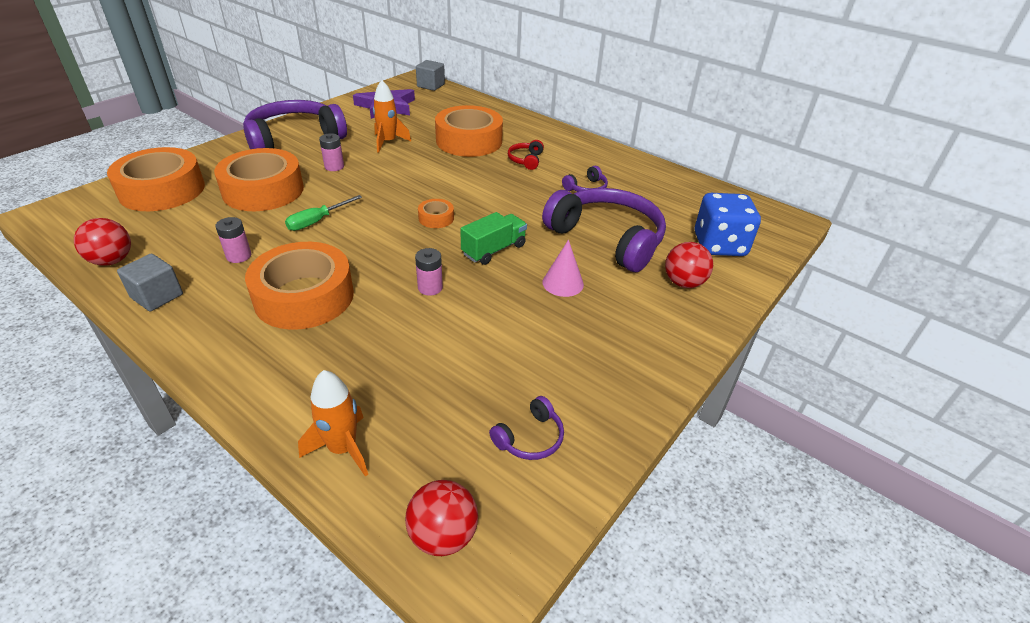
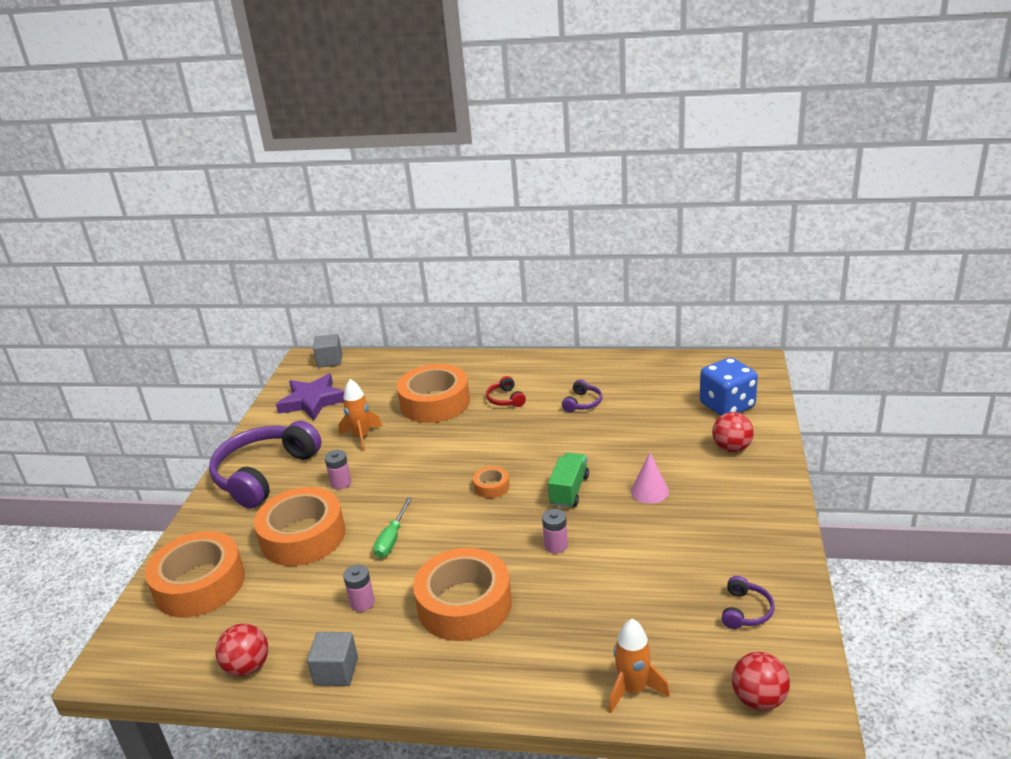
camera: 25 degrees left, 10 degrees down
(607, 238) = (644, 439): purple headphones -> none

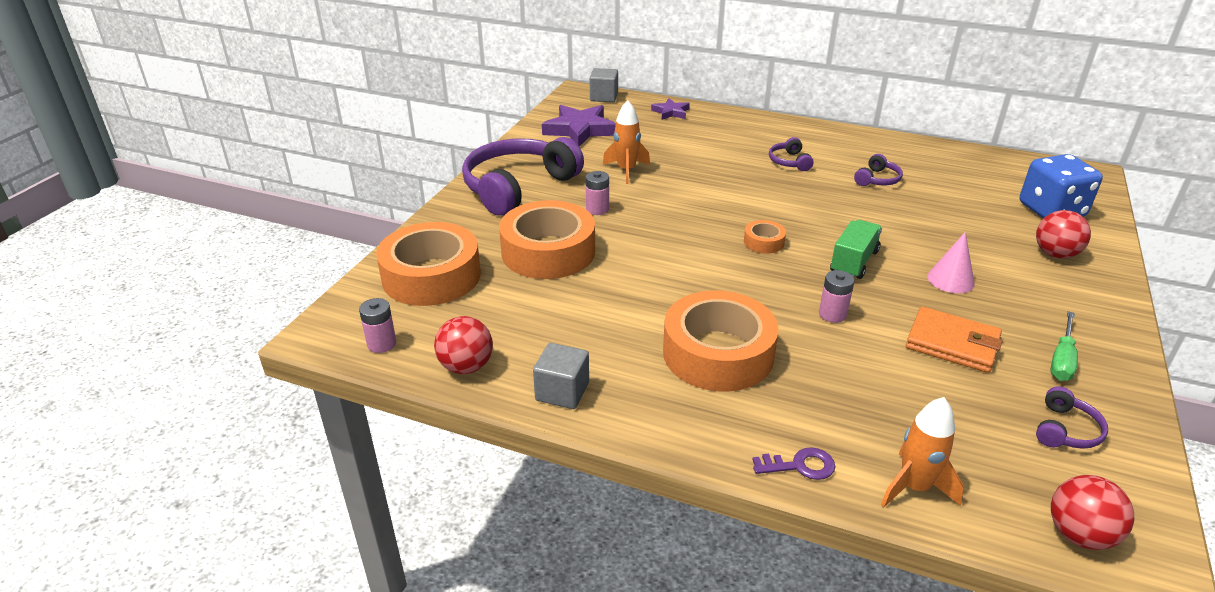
camera: 10 degrees right, 5 degrees up
(362, 602) = (602, 328): pink battery -> pink battery (381, 344)
(392, 539) = (644, 272): green screwdriver -> green screwdriver (1062, 359)
(394, 366) = (671, 112): none -> purple star
(435, 402) = (710, 152): orange tape -> none
(505, 399) = (789, 162): red headphones -> purple headphones
(542, 692) = (799, 466): none -> purple key
(654, 552) = (952, 344): none -> orange wallet

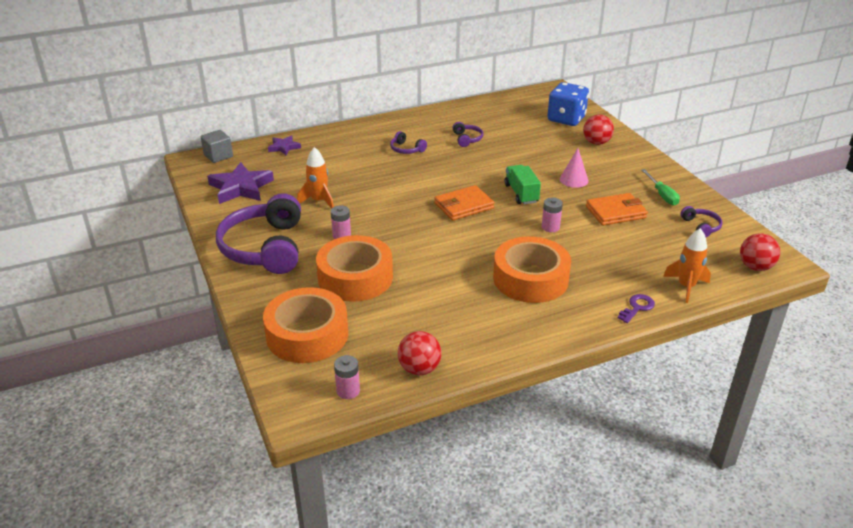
camera: 45 degrees left, 0 degrees up
(562, 392) = (490, 346): grey cube -> none
(763, 242) = (464, 206): orange tape -> orange wallet

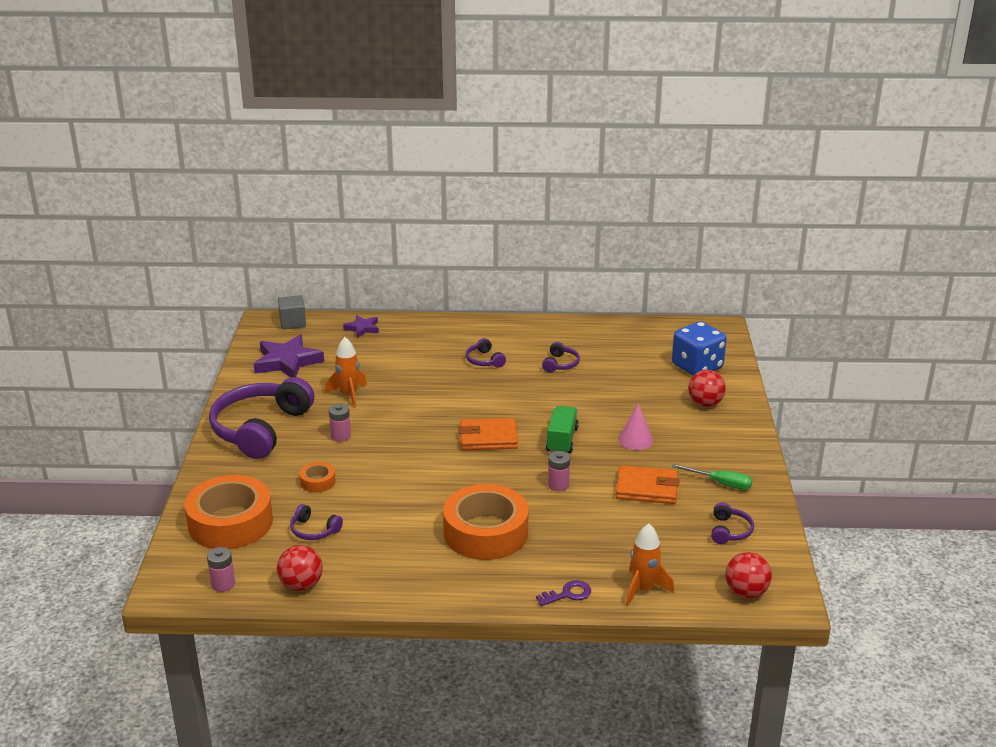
camera: 25 degrees right, 5 degrees down
(355, 277) = (318, 482): orange tape -> orange tape, size x0.44
(388, 319) = (314, 530): none -> purple headphones
(662, 195) = (721, 483): green screwdriver -> green screwdriver turned 75 degrees counterclockwise

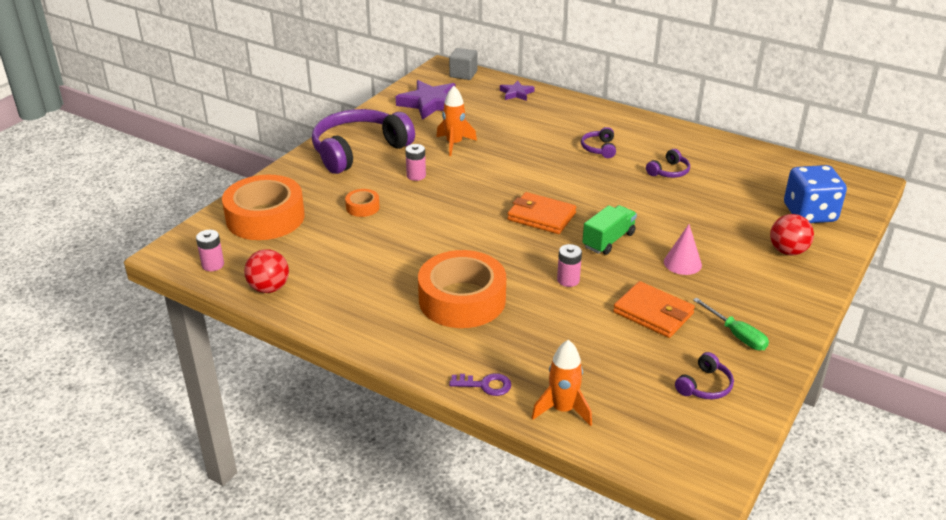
camera: 30 degrees right, 5 degrees up
(314, 530) = (321, 246): purple headphones -> none
(746, 592) = (668, 455): red ball -> none

